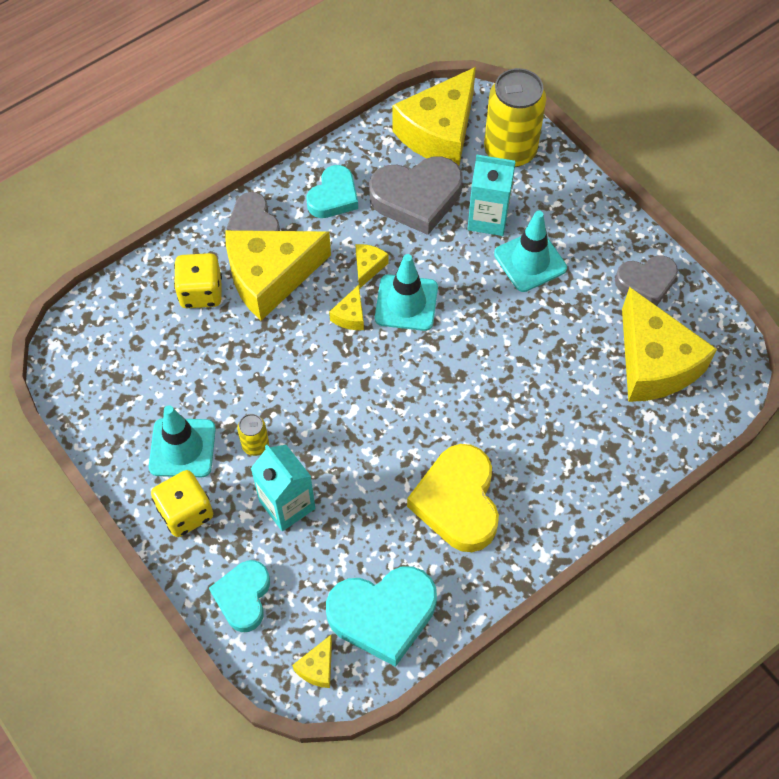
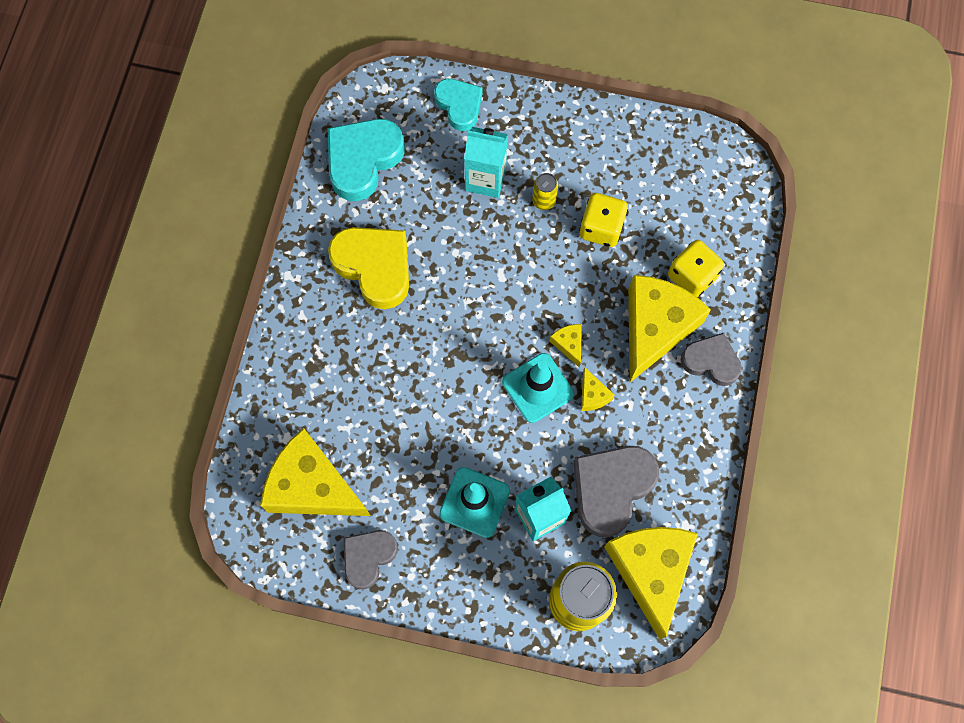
camera: 140 degrees right, 10 degrees up
(182, 448) = (589, 162): turquoise traffic cone -> none
(185, 512) = (545, 125): yellow dice -> yellow dice (601, 228)
(317, 667) = (377, 102): yellow cheese -> none
(333, 197) = (676, 435): turquoise heart -> none

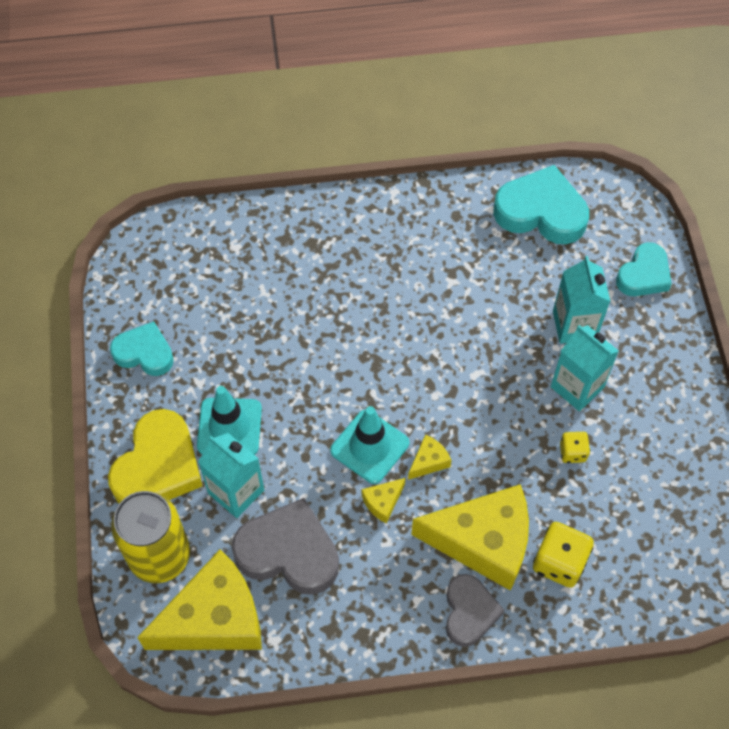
camera: 70 degrees right, 10 degrees down
(312, 486) = (196, 283): yellow cheese -> none
(368, 557) = (144, 353): grey heart -> turquoise heart
(374, 267) = (434, 260): yellow heart -> yellow heart (158, 466)
(544, 200) = (577, 387): yellow can -> turquoise carton
(601, 228) = (572, 452): yellow dice -> yellow dice, size x0.57

